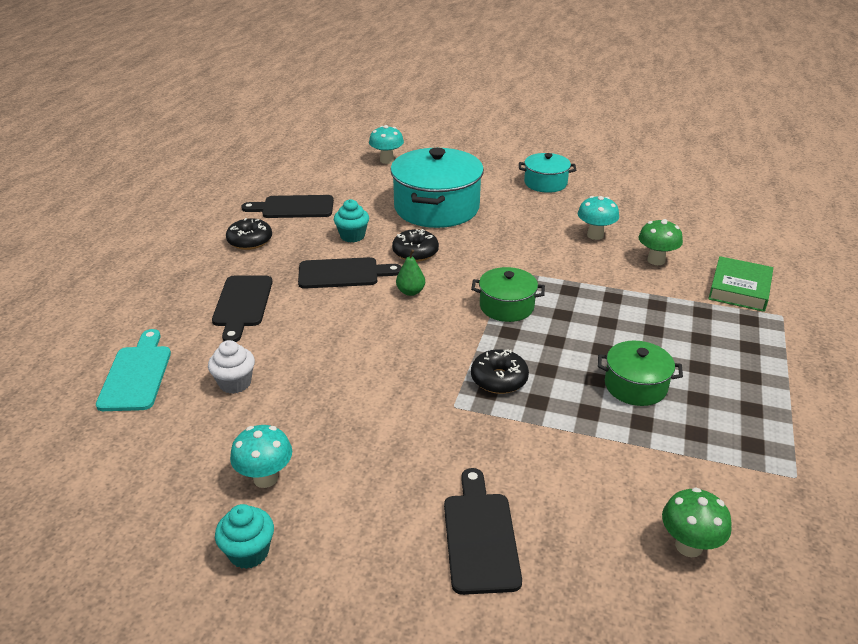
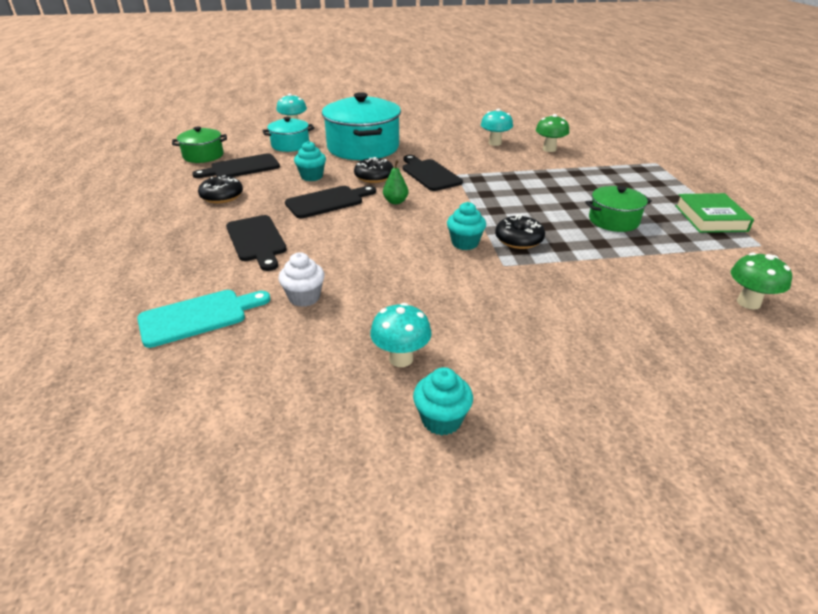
camera: 25 degrees left, 0 degrees up
(136, 375) = (198, 316): turquoise cutting board -> turquoise cutting board turned 90 degrees clockwise
(437, 366) = (465, 243): none -> turquoise cupcake
(480, 536) = (612, 343): black cutting board -> black cutting board (429, 174)
(506, 306) = (477, 195): green pot -> green pot (203, 156)
(545, 183) = (429, 120): turquoise pot -> turquoise pot (290, 145)
(739, 289) = (616, 154): green book -> green book (710, 218)

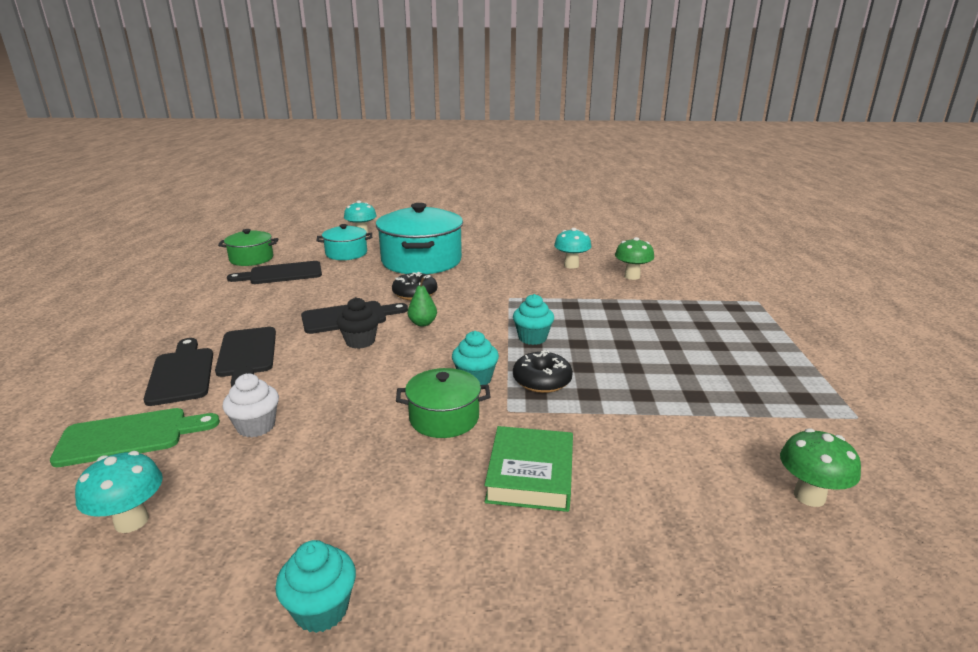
camera: 10 degrees right, 10 degrees down
(198, 316) = (130, 436): turquoise cutting board -> green cutting board
(222, 196) = (242, 303): black donut -> none
(312, 176) = (348, 288): turquoise cupcake -> turquoise cupcake (532, 338)
(350, 221) = (360, 341): none -> black cupcake
(401, 359) = (319, 517): turquoise mushroom -> turquoise mushroom (131, 521)
(429, 174) = (478, 295): black cutting board -> black cutting board (181, 373)
(613, 220) = (671, 367): green pot -> green pot (444, 418)
(710, 218) = (800, 375): green book -> green book (530, 475)

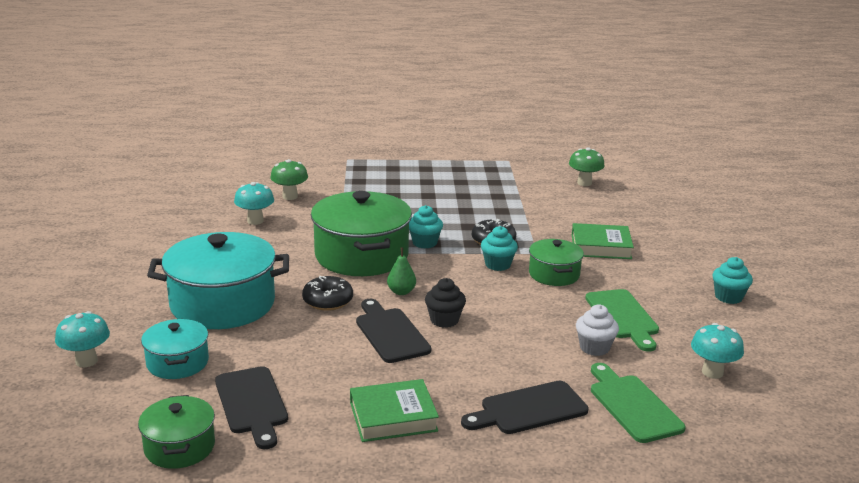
camera: 95 degrees left, 0 degrees up
(226, 316) = (393, 416): none -> green book
(247, 354) = (482, 379): black cutting board -> none
(313, 462) = (623, 317): none -> green cutting board
(501, 307) = (361, 255): none -> green pot

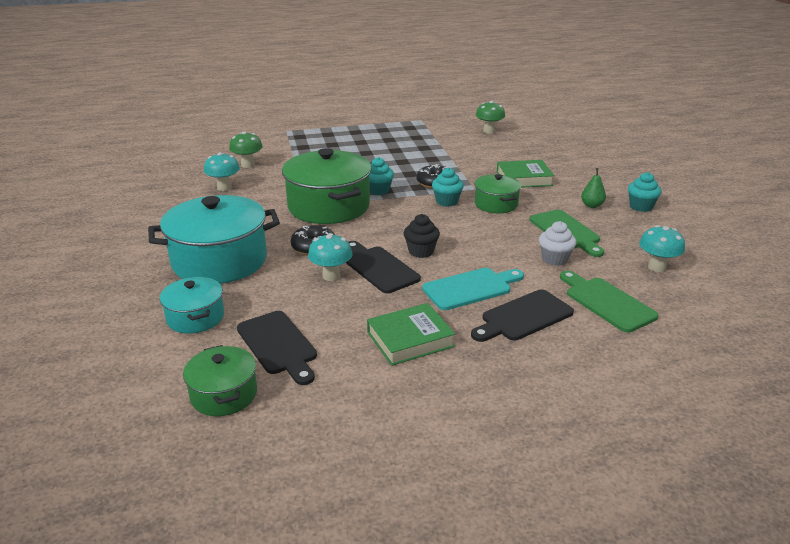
camera: 10 degrees left, 5 degrees up
(86, 361) = (107, 327): turquoise mushroom -> turquoise mushroom (331, 276)
(401, 292) = (375, 232): green pear -> green pear (592, 205)
(483, 369) = (470, 288): none -> turquoise cutting board

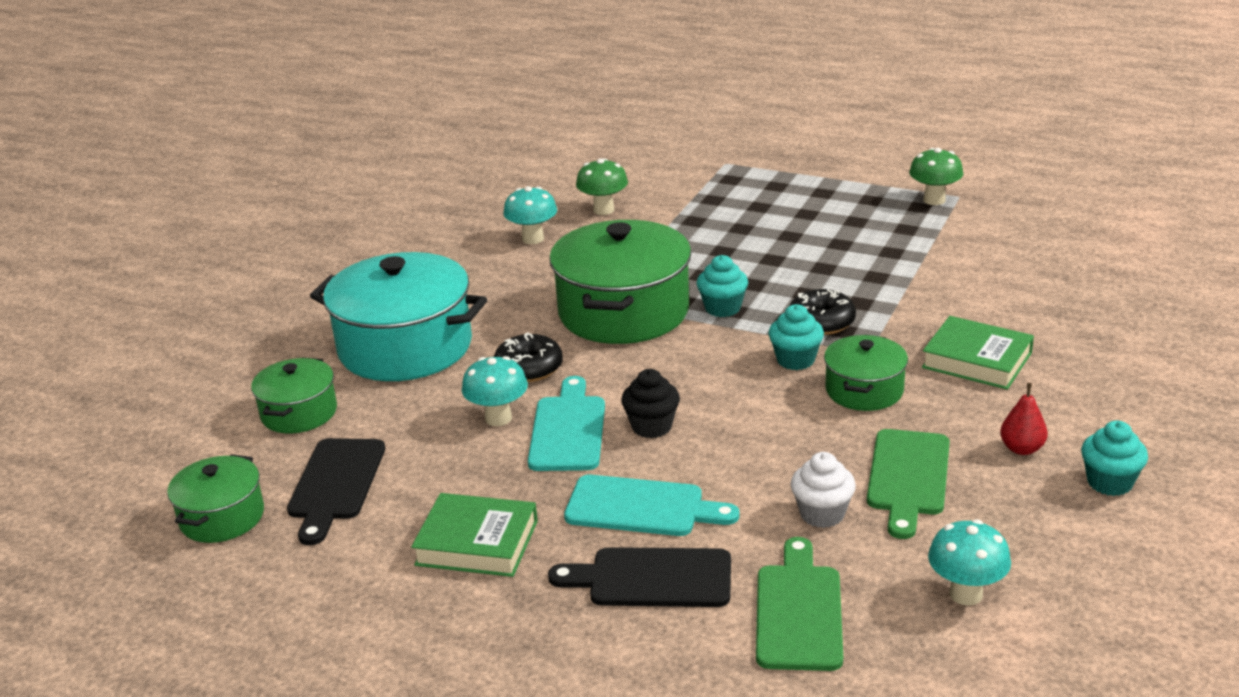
camera: 40 degrees right, 0 degrees up
(195, 317) = (299, 413): turquoise pot -> green pot
(379, 268) = (568, 430): black cutting board -> turquoise cutting board
(489, 131) = (1047, 251): green mushroom -> green mushroom (934, 200)
(592, 205) = (1022, 449): green pear -> red pear

